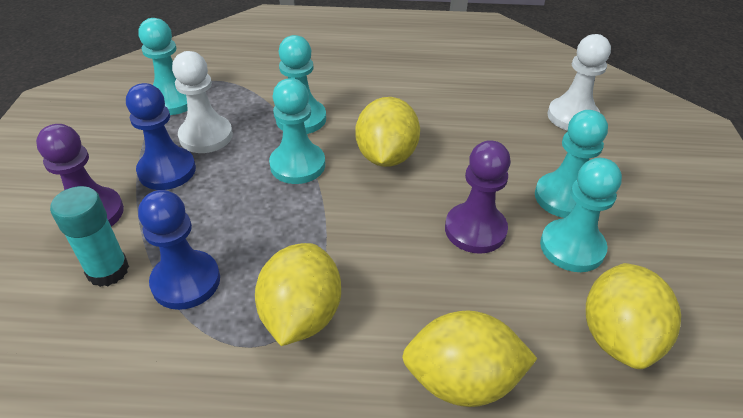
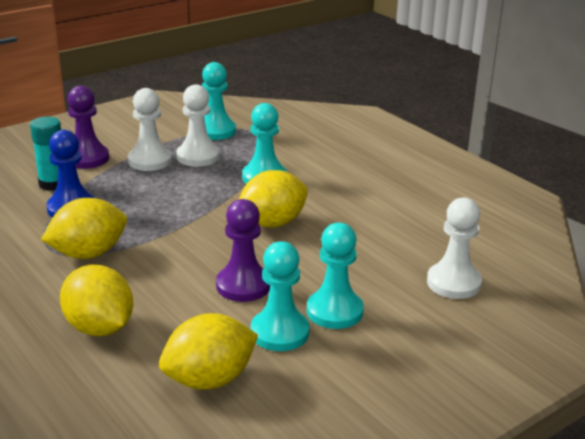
camera: 50 degrees right, 15 degrees down
(167, 170) = (150, 161): blue pawn -> white pawn
(297, 165) = (215, 197): turquoise pawn -> none

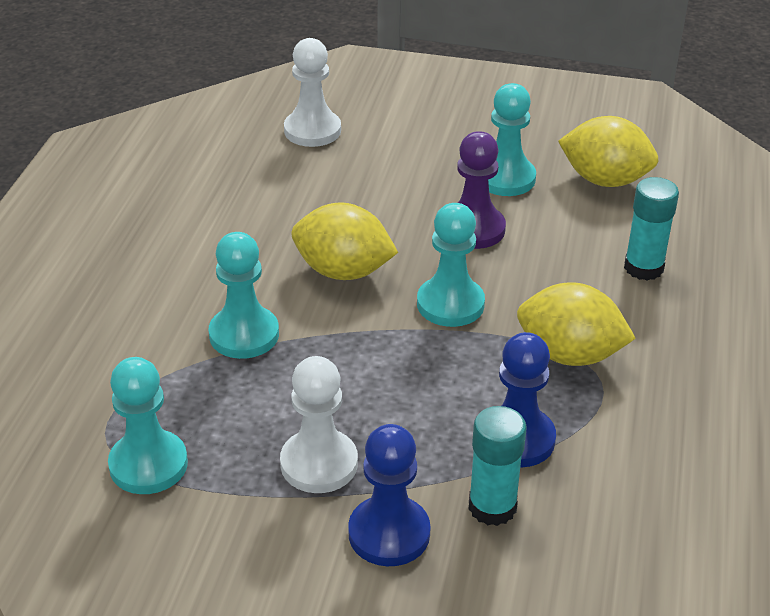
camera: 130 degrees left, 10 degrees up
(87, 158) = (389, 533): purple pawn -> blue pawn
(99, 328) = (643, 268): yellow lemon -> turquoise glue stick
(198, 156) = (253, 426): white pawn -> none
(334, 311) = (439, 167): turquoise pawn -> turquoise pawn (450, 304)

